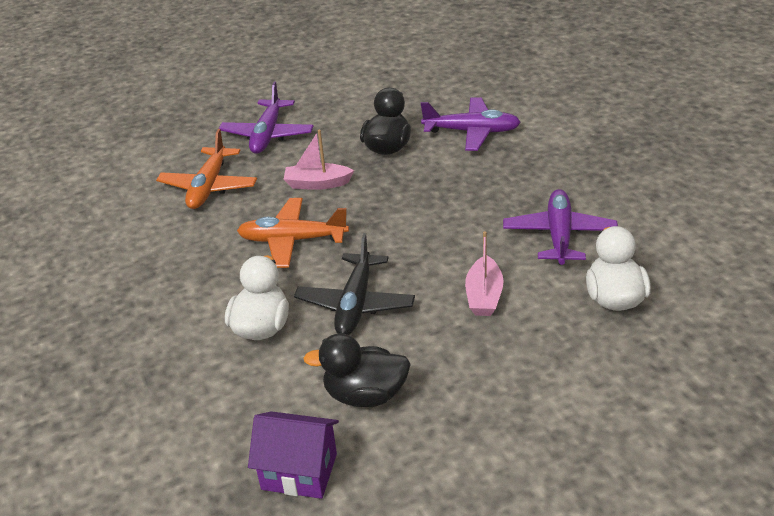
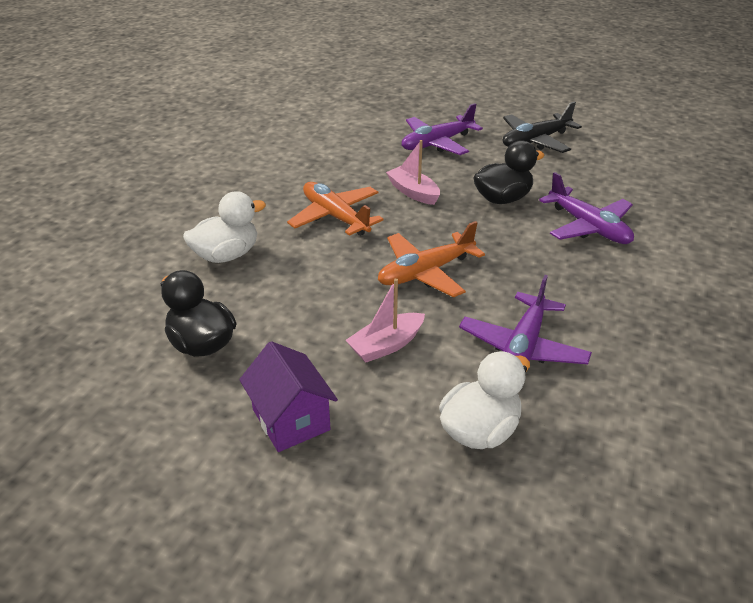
camera: 45 degrees right, 0 degrees up
(209, 187) = (347, 153): orange plane -> orange plane (425, 272)
(299, 471) = (92, 355): purple house -> purple house (291, 419)
(355, 304) = (298, 284): black plane -> black plane (535, 141)
(559, 235) = (522, 348): purple plane -> purple plane turned 150 degrees clockwise

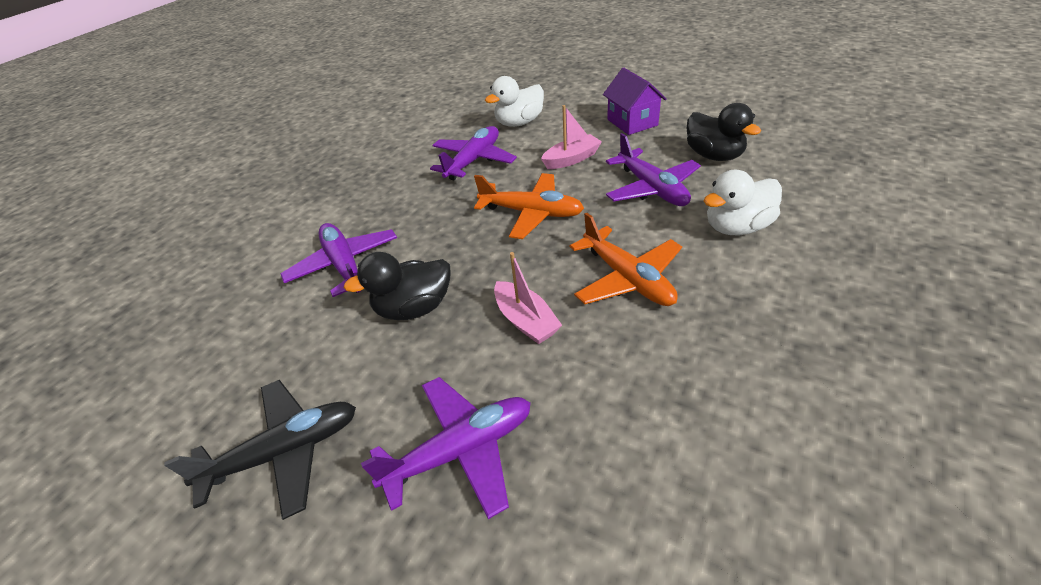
camera: 170 degrees left, 5 degrees up
(293, 298) = (652, 188): none -> purple plane
(425, 272) = (531, 213): orange plane -> orange plane turned 45 degrees clockwise

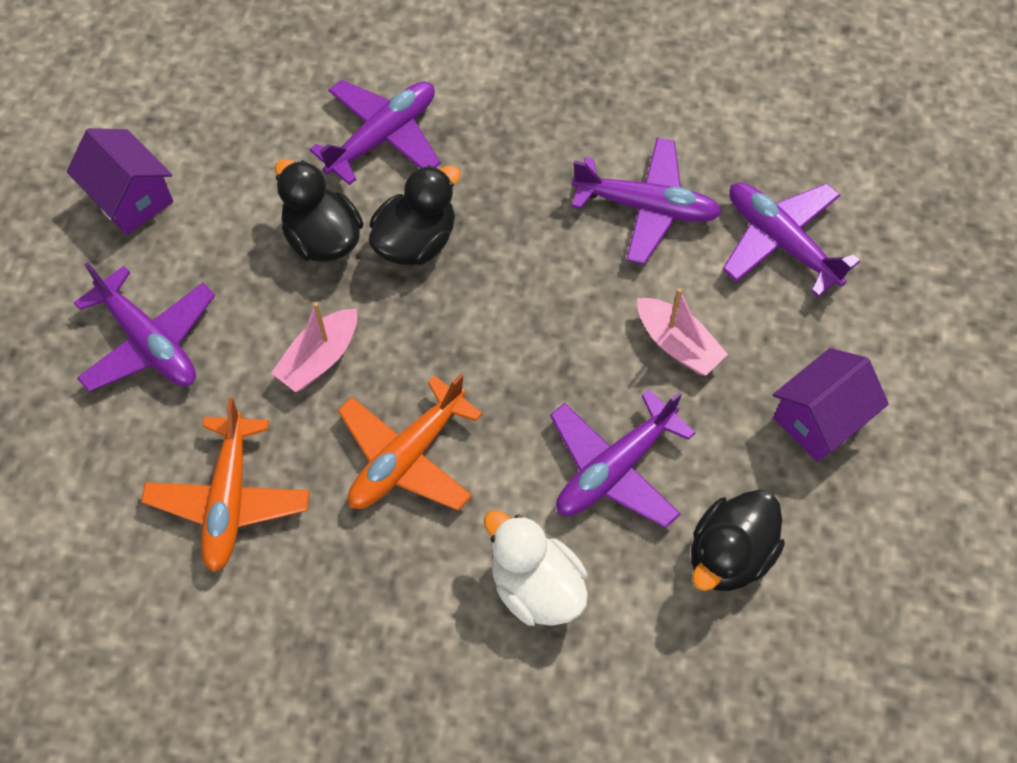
camera: 70 degrees right, 20 degrees up
(285, 452) = (131, 198): black plane -> purple house
(445, 257) = (416, 241): none -> black duck
(519, 123) = (781, 241): white duck -> purple plane
(531, 213) = (525, 319): orange plane -> orange plane (229, 500)

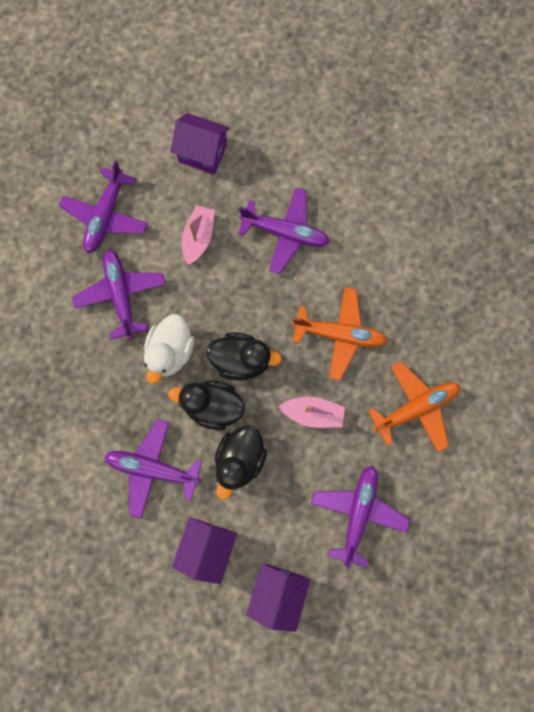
camera: 120 degrees left, 15 degrees up
(243, 150) = (207, 546): none -> purple house
(536, 586) = (366, 237): white duck -> white duck (171, 352)
(729, 555) = (298, 161): black duck -> black duck (241, 360)

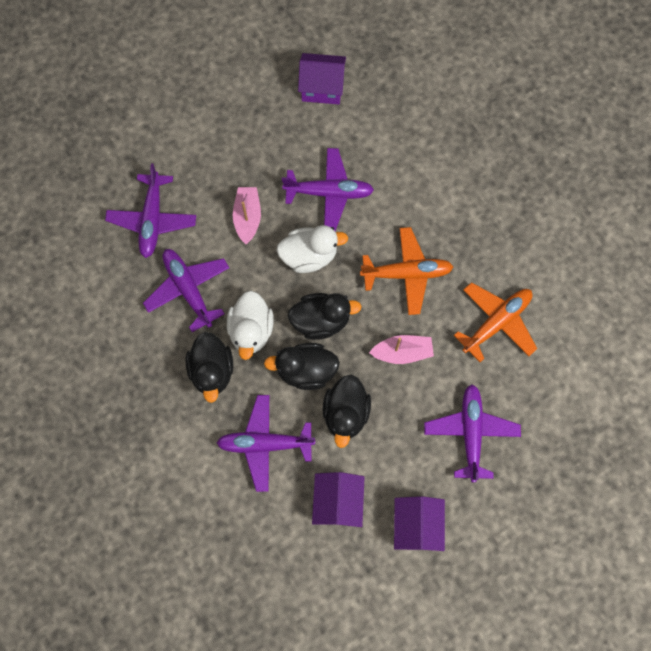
camera: 15 degrees left, 5 degrees down
(122, 382) = (212, 371): none -> black duck
(202, 153) = (229, 138): purple house -> purple house (322, 88)
(248, 292) = (309, 256): none -> white duck

